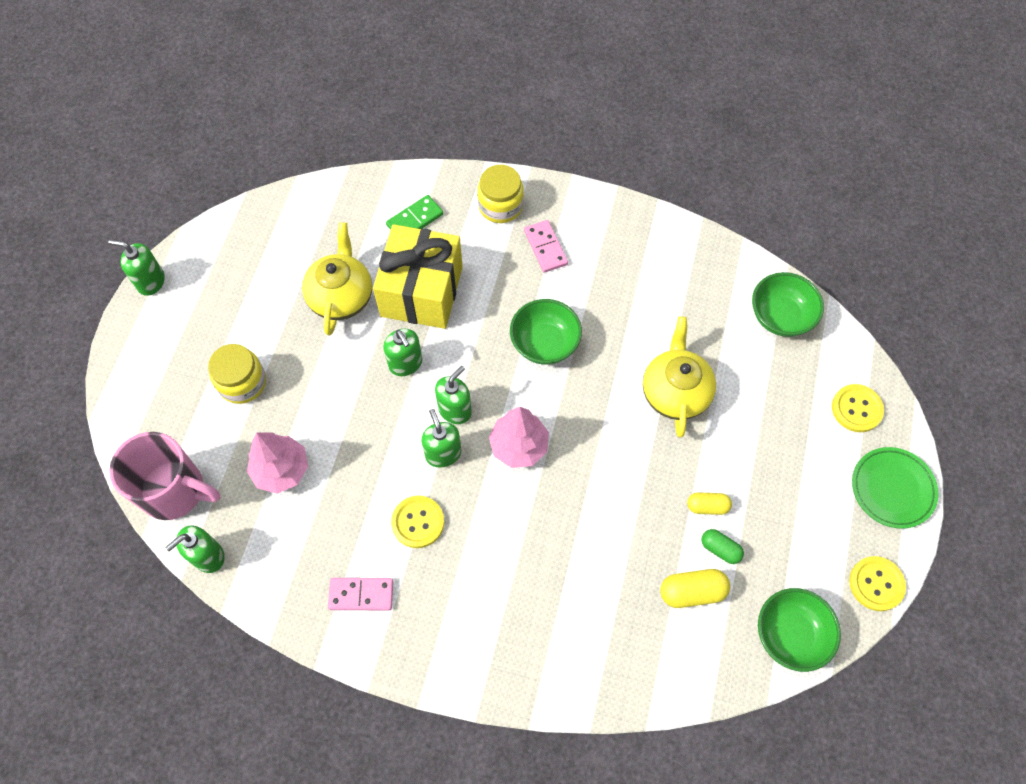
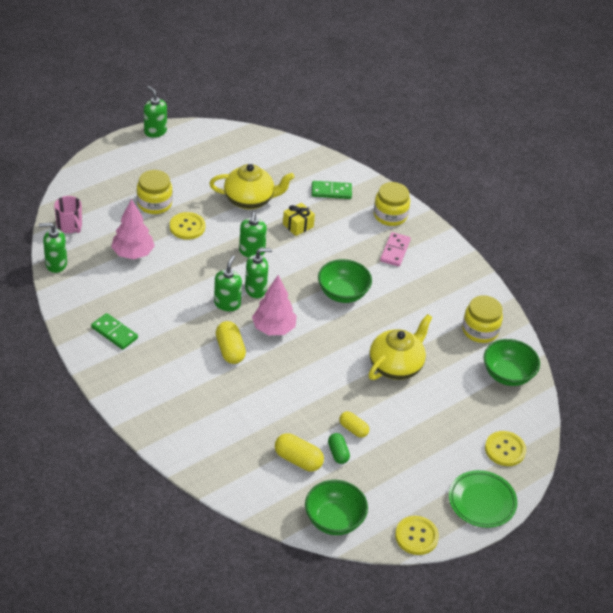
camera: 35 degrees right, 20 degrees down
(175, 491) = (70, 226): pink mug -> pink mug, size x0.56
(341, 296) = (250, 200): yellow teapot -> yellow teapot turned 45 degrees clockwise
(361, 595) = (114, 333): pink domino -> green domino
(418, 522) = (179, 323): yellow button -> yellow button (187, 227)
(421, 291) = (298, 225): yellow gift -> yellow gift, size x0.42
(501, 512) = (230, 350): none -> yellow capsule
(710, 283) = (480, 330): none -> yellow jar

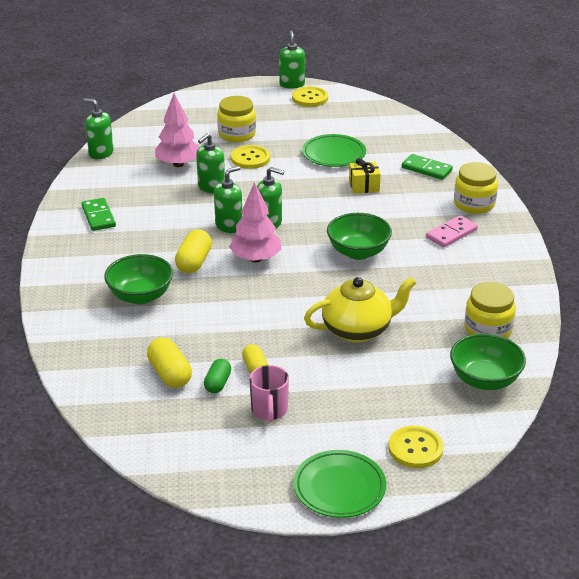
camera: 35 degrees right, 10 degrees down
(70, 226) = (142, 130): pink mug -> pink mug (269, 410)
(250, 200) = (334, 154): yellow teapot -> green plate
(252, 251) = (295, 193): green soap dispenser -> green soap dispenser (211, 187)
(334, 520) = (154, 440): green bowl -> green bowl (140, 296)
(416, 536) = (230, 491): yellow button -> yellow button (310, 98)

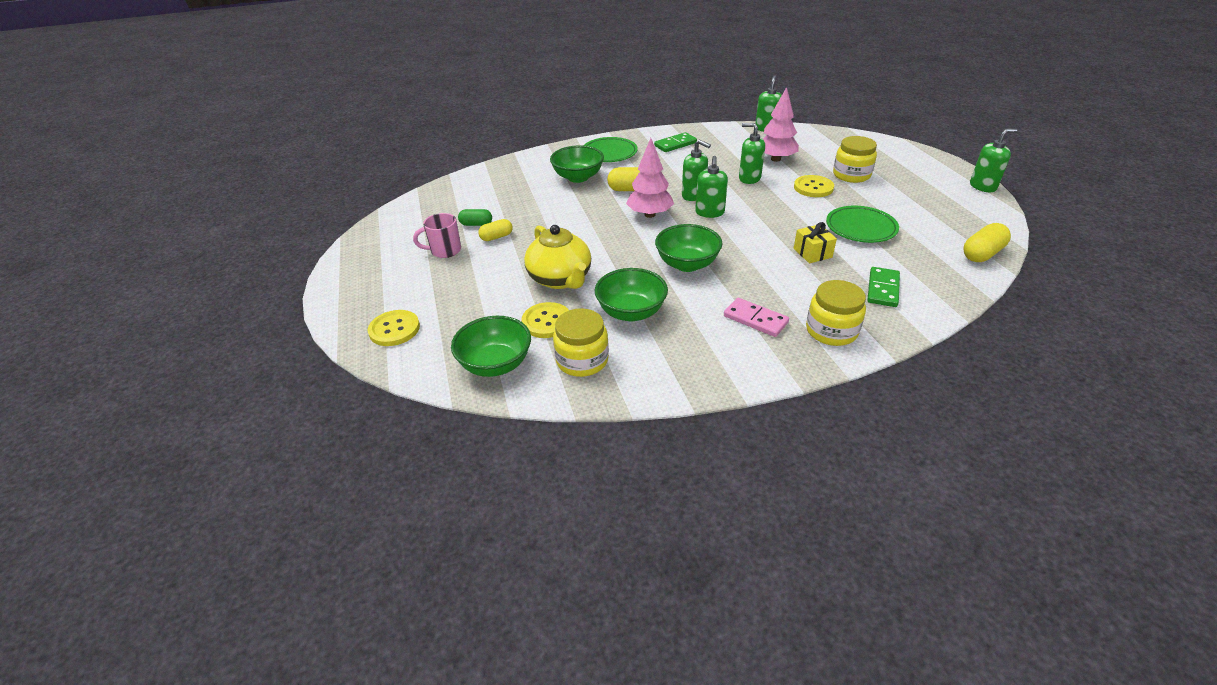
camera: 80 degrees right, 5 degrees up
(170, 374) = (485, 204): yellow capsule -> yellow capsule (982, 254)
(310, 98) = (965, 200): yellow button -> yellow button (546, 321)
(339, 488) = (350, 295): green plate -> green plate (609, 153)
(425, 294) = (631, 312): none -> green bowl

